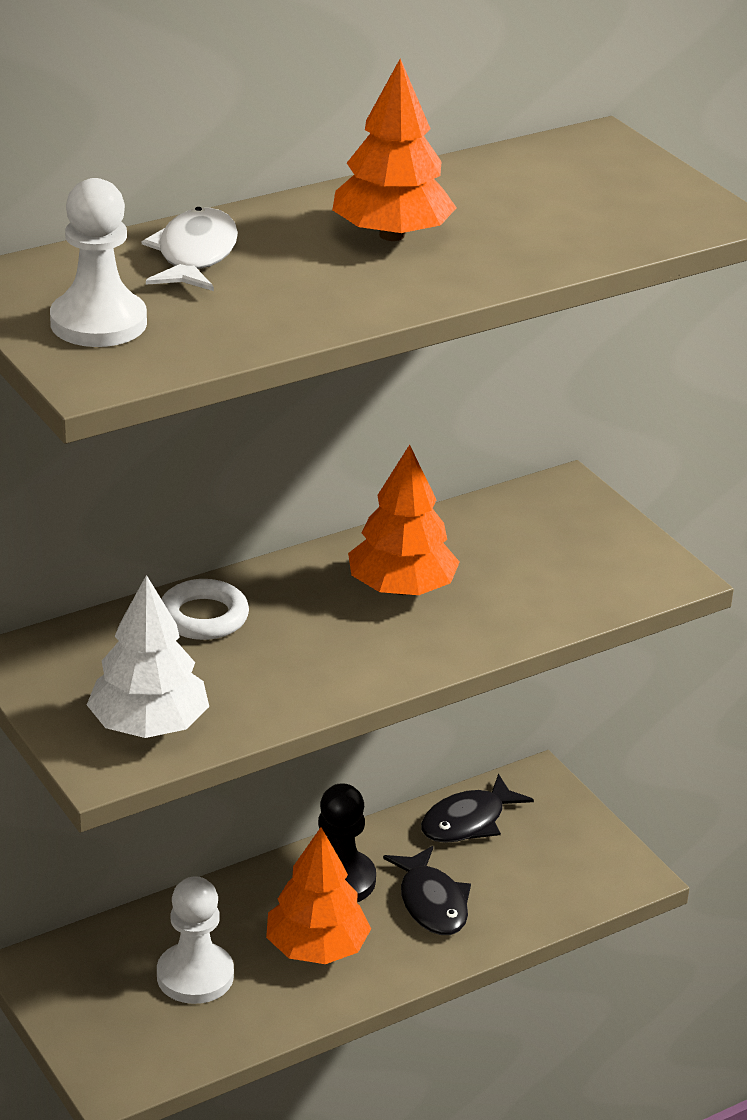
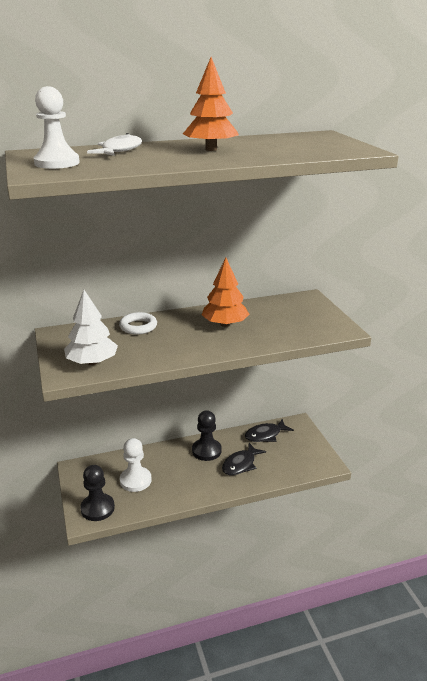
camera: 15 degrees right, 5 degrees down
(133, 1054) = (97, 508): none -> black pawn
(317, 948) = (188, 476): orange tree -> none
(431, 902) = (240, 464): black fish -> black fish turned 45 degrees clockwise

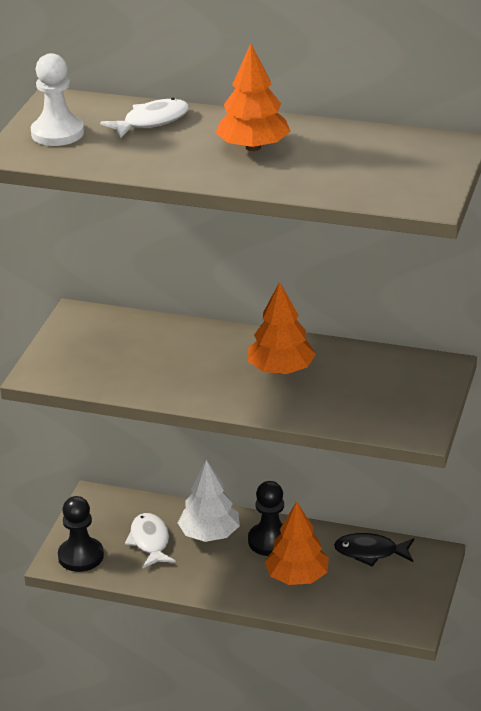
camera: 35 degrees right, 5 degrees up
(92, 362) = (79, 368): white tree -> white tree (209, 534)
(135, 480) = (150, 541): white pawn -> white fish
(138, 326) = (175, 337): white ring -> none
(240, 464) = (297, 577): black fish -> orange tree

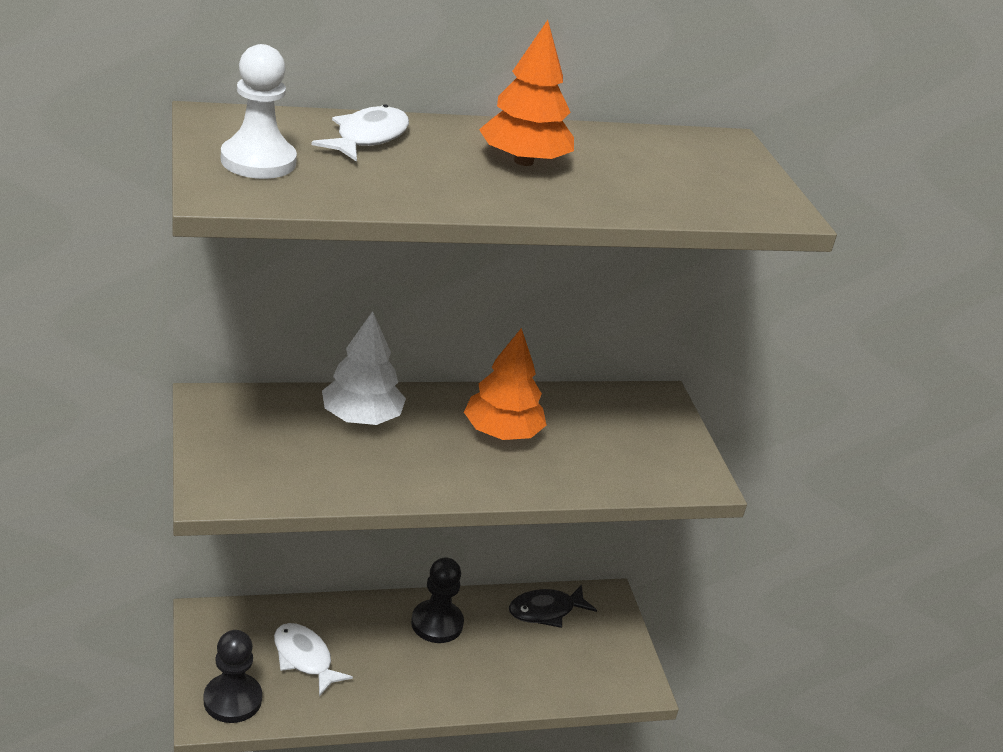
camera: 35 degrees left, 0 degrees up
(209, 534) = (366, 632): white tree -> white tree (361, 417)
(297, 577) = (491, 660): orange tree -> none

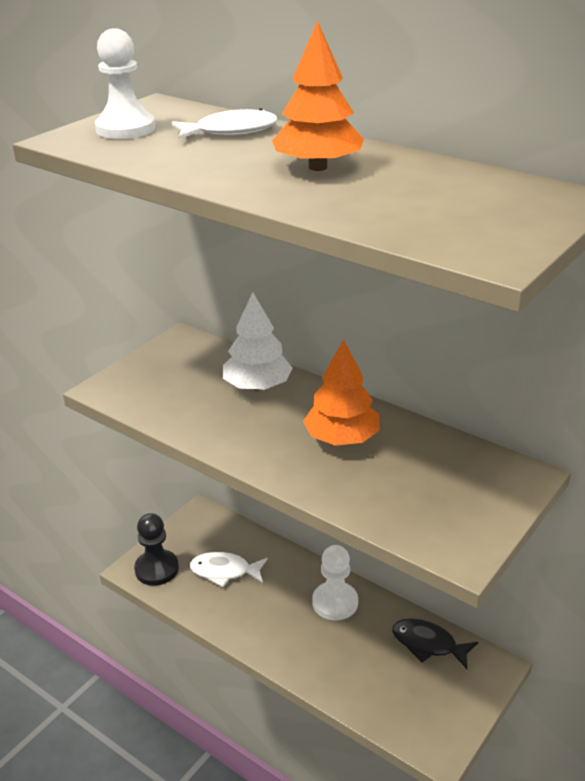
camera: 55 degrees right, 0 degrees up
(304, 658) = (224, 571): white fish -> white fish turned 90 degrees counterclockwise
(437, 623) = (335, 602): black pawn -> white pawn

